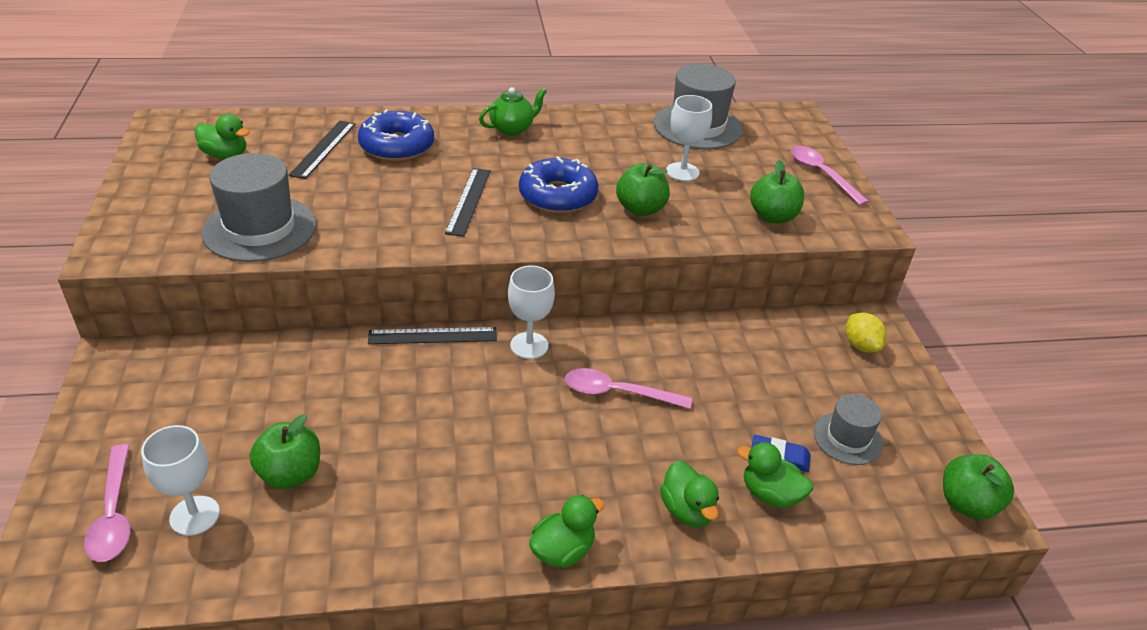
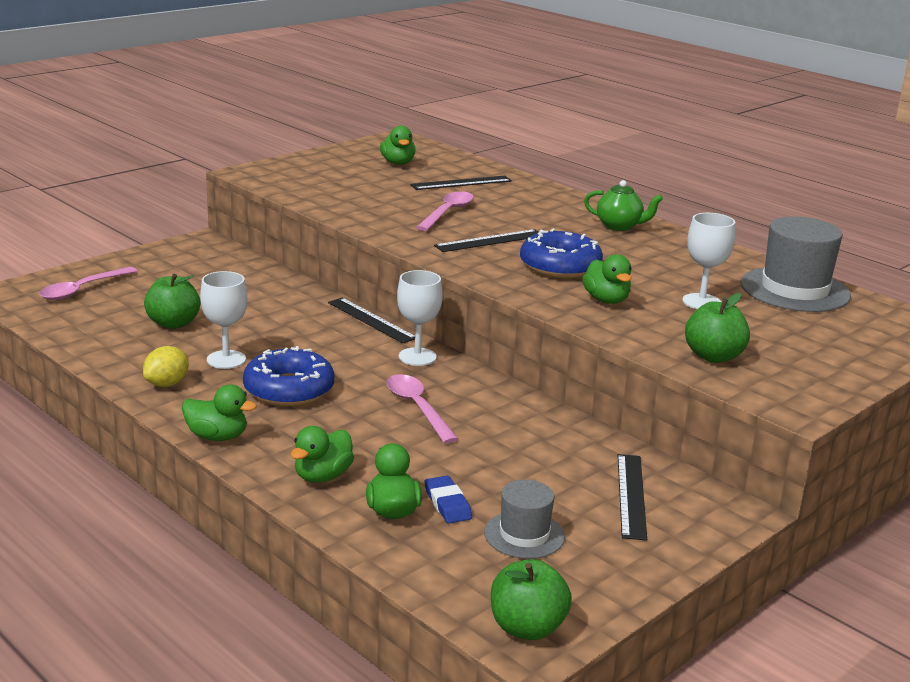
camera: 55 degrees right, 15 degrees down
(194, 515) = (106, 310): white goblet -> white goblet (226, 360)
(260, 229) = (338, 196): grey hat -> none
(397, 146) = (511, 200): blue donut -> blue donut (289, 389)
(640, 209) = (606, 300): green apple -> green duck
(821, 174) = (844, 363): pink spoon -> pink spoon (448, 212)
(827, 355) = (631, 495): none -> black ruler
(860, 345) = (679, 511): yellow lemon -> yellow lemon (167, 384)

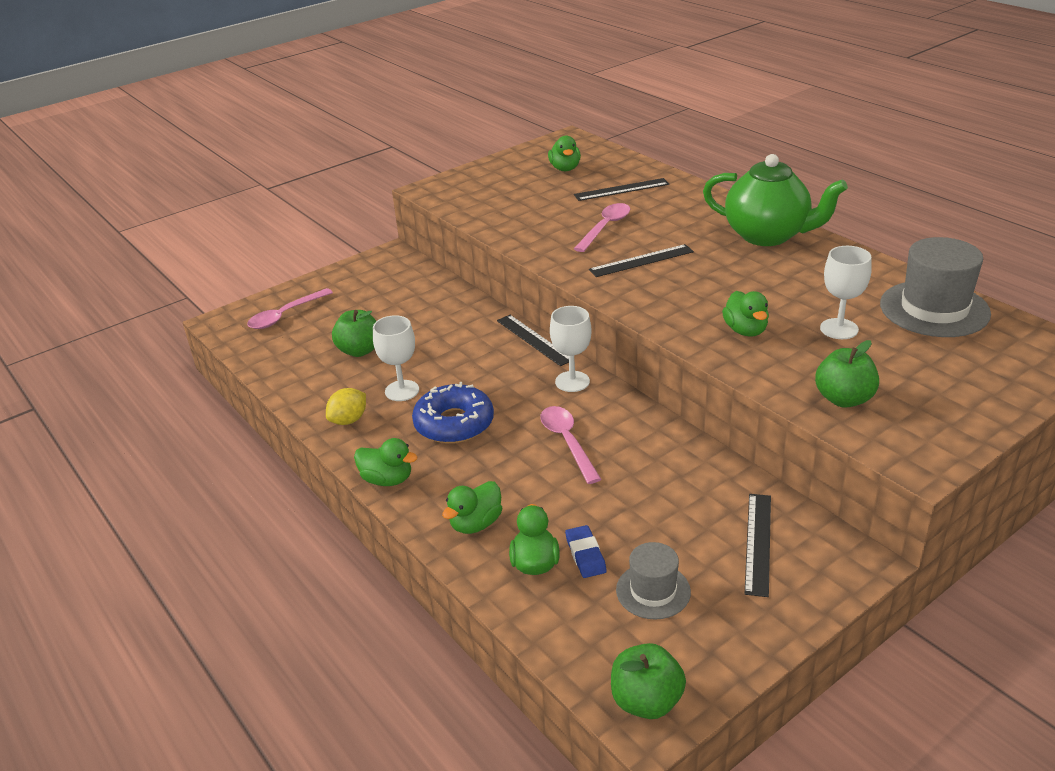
camera: 10 degrees right, 10 degrees up
(560, 266) = (705, 290): blue donut -> none
(619, 226) = (767, 235): green teapot -> green teapot, size x1.89

